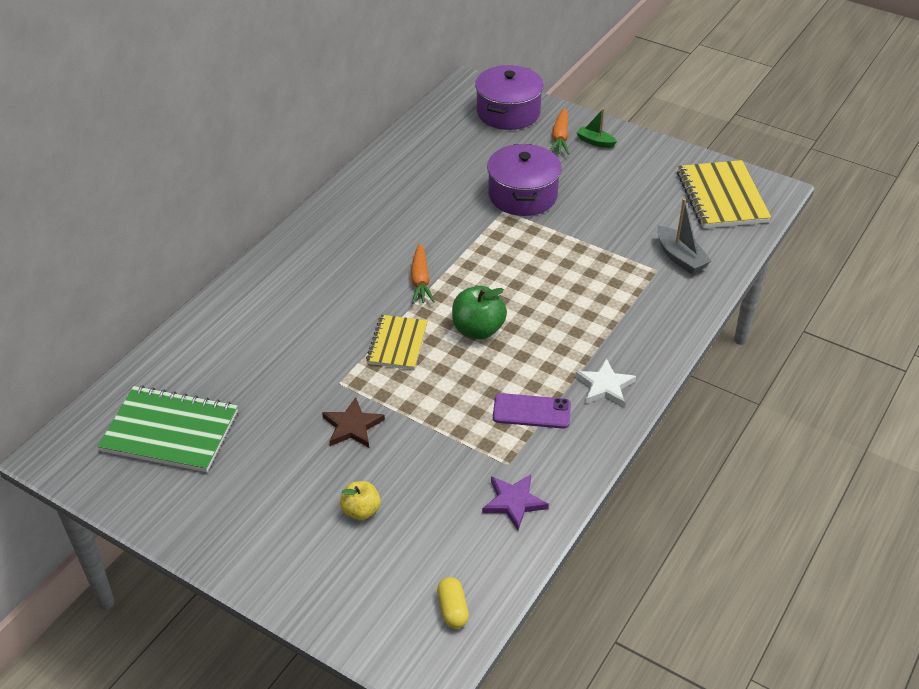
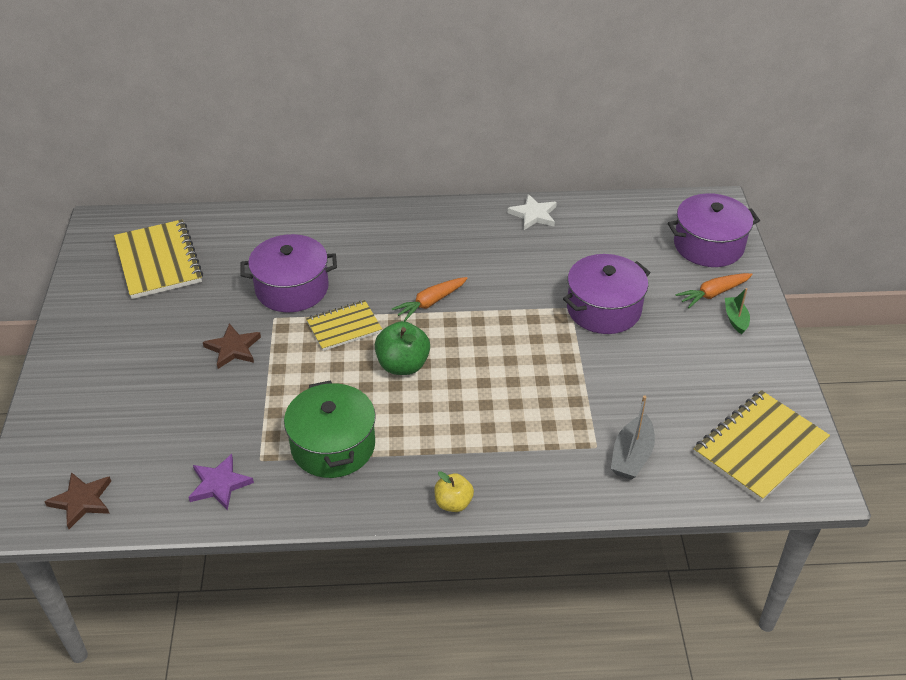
camera: 55 degrees right, 0 degrees up
(170, 431) = (158, 261): green notebook -> yellow notebook
(312, 355) = (292, 288): none -> purple pot
(361, 511) = (149, 398): yellow apple -> yellow apple (453, 503)
(452, 609) = (82, 501): yellow capsule -> brown star
(531, 411) = (333, 446): purple phone -> green pot
(605, 386) = (404, 480): white star -> white star (533, 215)

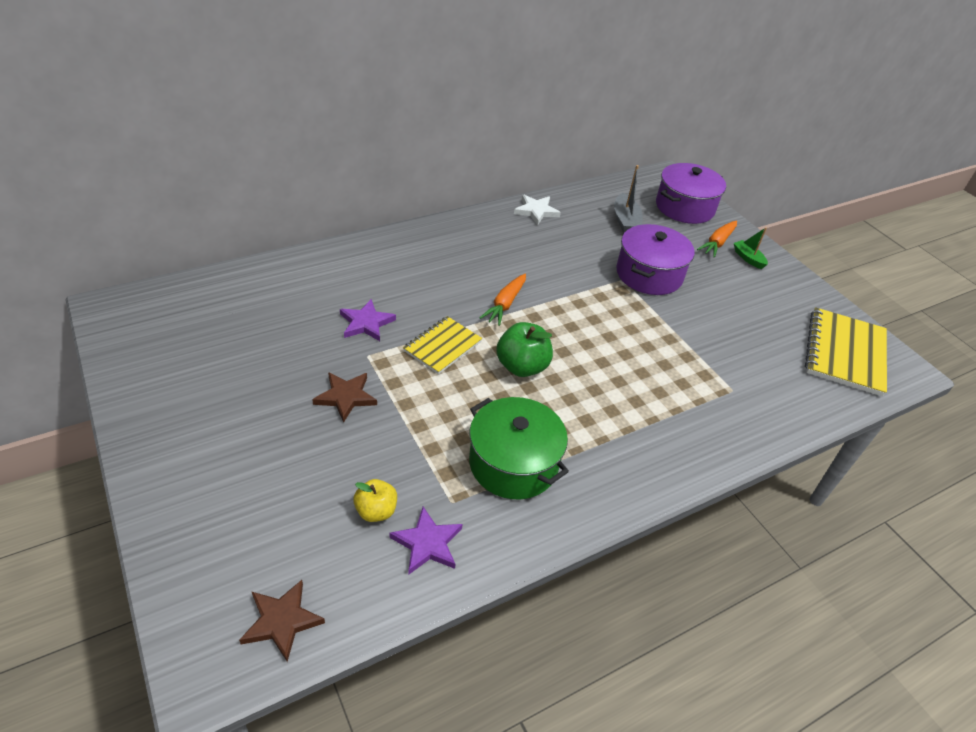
camera: 30 degrees left, 0 degrees up
(158, 261) = (205, 330): yellow notebook -> none
(292, 288) = (366, 323): purple pot -> purple star
(453, 503) = (660, 481): yellow apple -> yellow apple (376, 511)
(631, 456) = (764, 389): grey boat -> grey boat (625, 221)

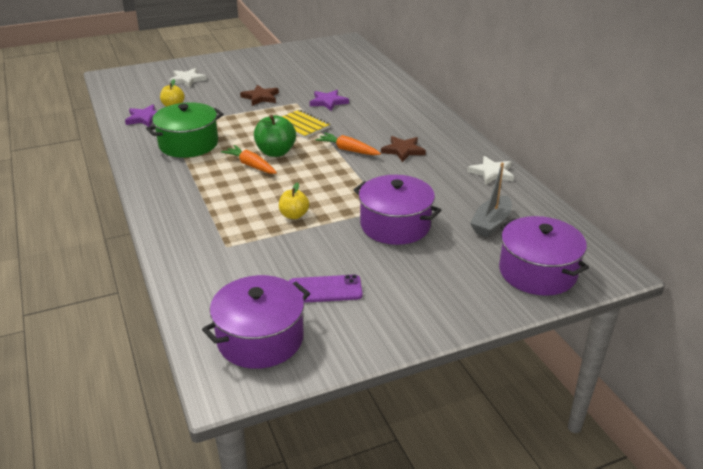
camera: 100 degrees right, 10 degrees down
(255, 512) = (187, 80): none -> white star
(282, 621) = (123, 87): brown star -> brown star (403, 150)
(625, 221) = (491, 223): grey boat -> grey boat turned 60 degrees counterclockwise
(657, 342) = (294, 215): none -> yellow apple
(717, 243) = (463, 284): orange carrot -> orange carrot (250, 165)
(748, 258) = (435, 303): green boat -> none
(763, 317) = (325, 289): none -> purple phone
(845, 353) = (260, 339): yellow notebook -> purple pot

